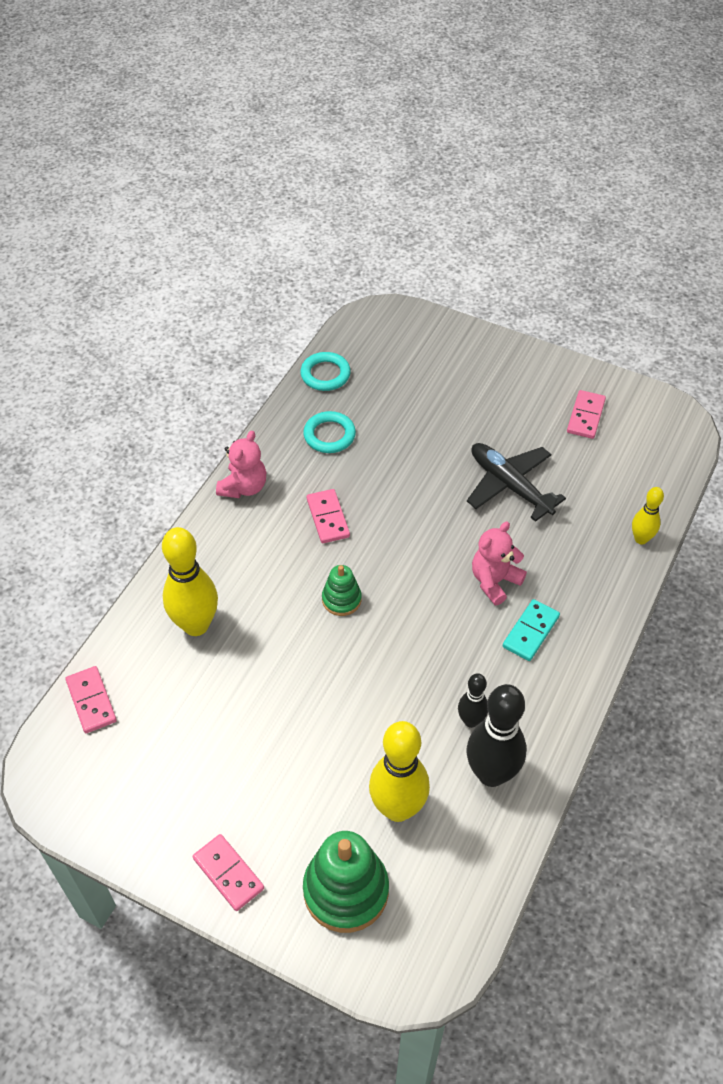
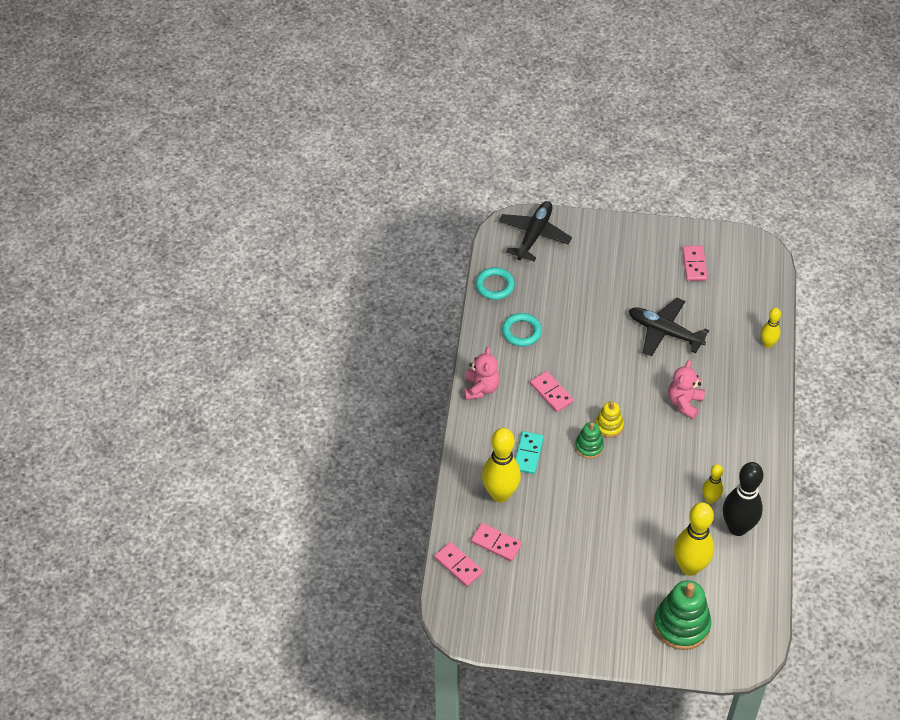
camera: 20 degrees left, 0 degrees up
(228, 873) = (605, 639): pink domino -> pink domino (496, 543)
(380, 581) = (609, 426): none -> yellow stacking toy
(402, 332) = (534, 235): none -> black plane
(471, 721) = (710, 499): black bowling pin -> yellow bowling pin
(531, 632) = (723, 429): turquoise domino -> turquoise domino (528, 454)

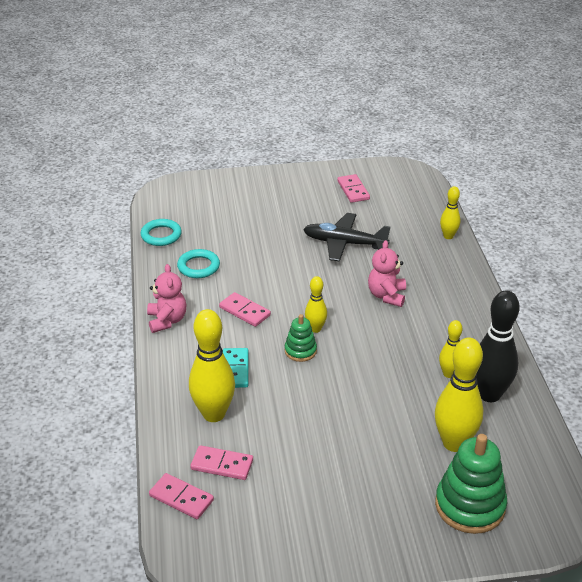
camera: 15 degrees left, 15 degrees down
(534, 235) = (191, 192): black plane -> none
(609, 426) = (315, 329): yellow stacking toy -> yellow bowling pin

